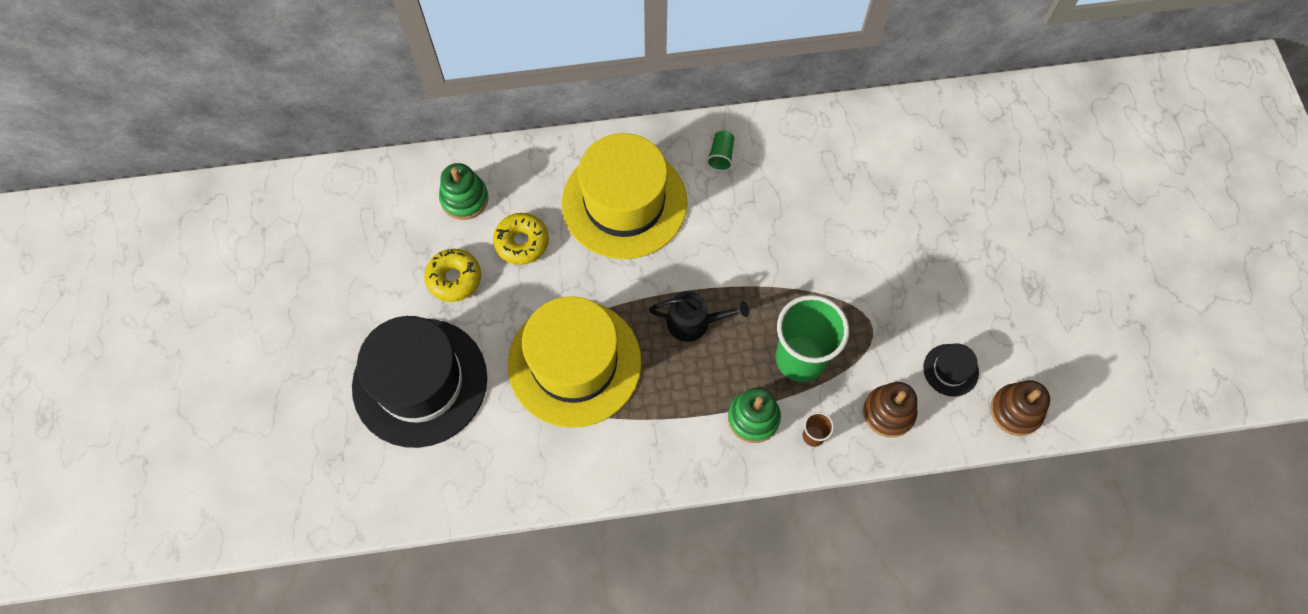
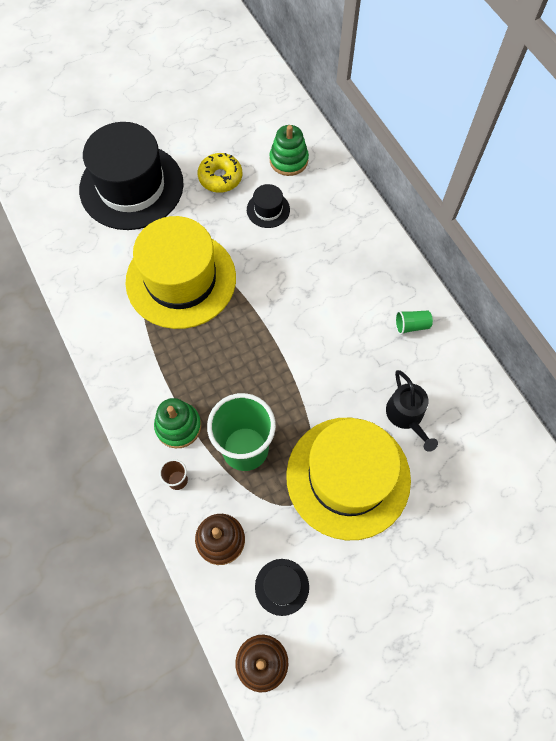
camera: 70 degrees right, 0 degrees up
(522, 242) = (268, 209): yellow donut -> black hat
(624, 202) = (333, 267): yellow hat -> yellow hat (348, 477)
(693, 322) = (247, 353): black watering can -> black watering can (406, 415)

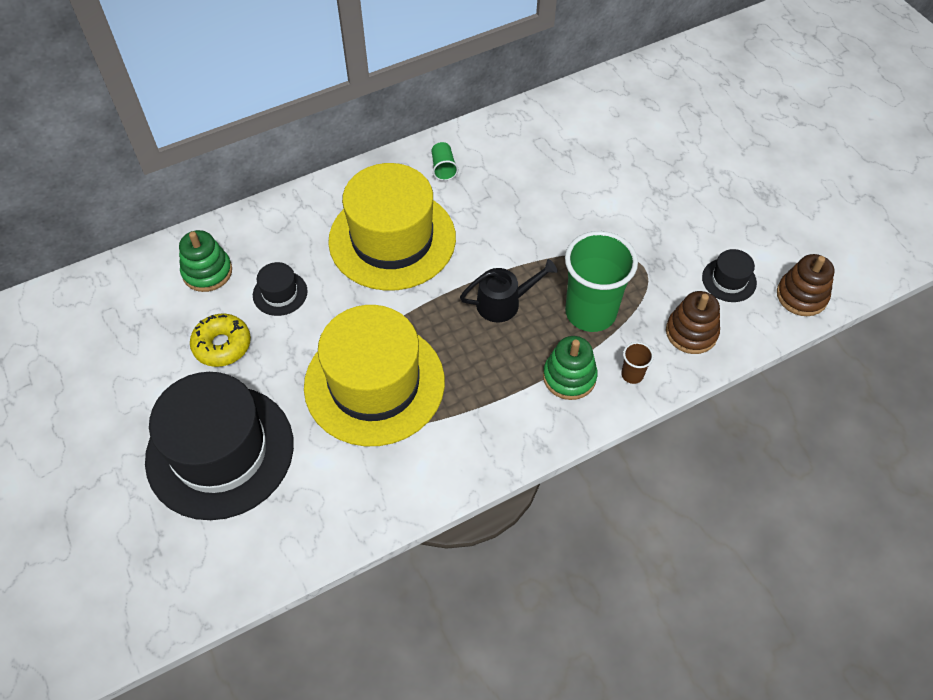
camera: 90 degrees left, 10 degrees down
(348, 477) = (612, 225): yellow hat -> yellow hat (392, 239)
(406, 415) = (544, 177): black watering can -> black watering can (503, 303)

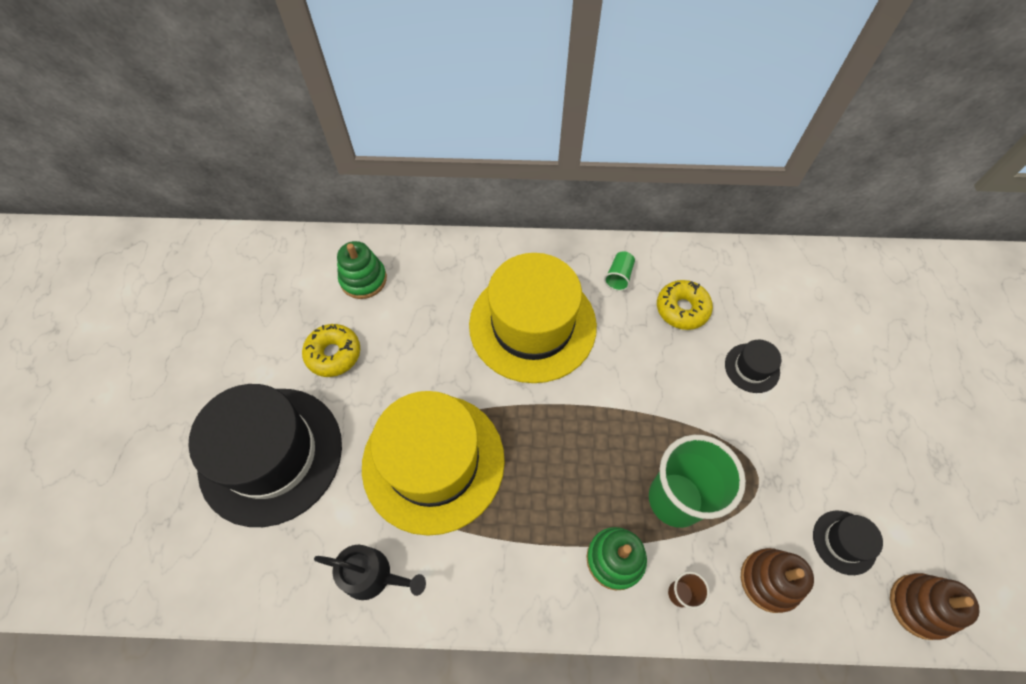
camera: 30 degrees right, 5 degrees up
(280, 293) = (408, 329): black hat -> black hat (752, 368)
(503, 303) = (596, 443): black watering can -> black watering can (372, 575)
(512, 171) = (682, 309): none -> yellow donut

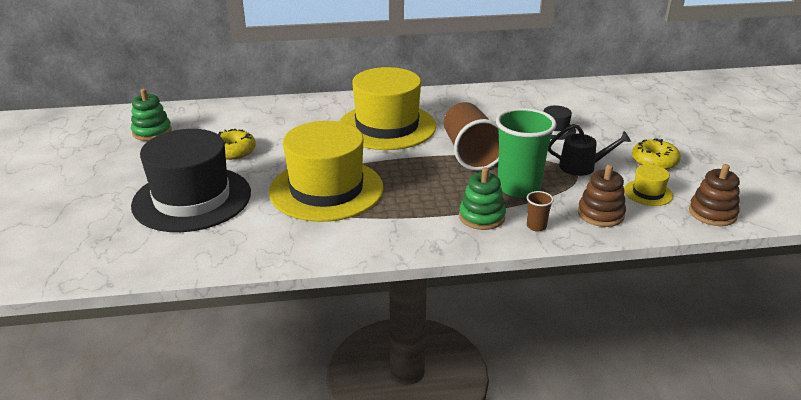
camera: 10 degrees left, 30 degrees down
(363, 279) = (249, 118): green stacking toy -> green stacking toy (152, 132)
(372, 575) = (290, 244): black watering can -> black watering can (581, 166)
(619, 276) = (445, 102): green cup -> none
(628, 407) = (470, 153): none -> brown cup
(682, 309) = (496, 111): yellow donut -> yellow donut (654, 161)
(844, 542) = (648, 193): black hat -> yellow hat

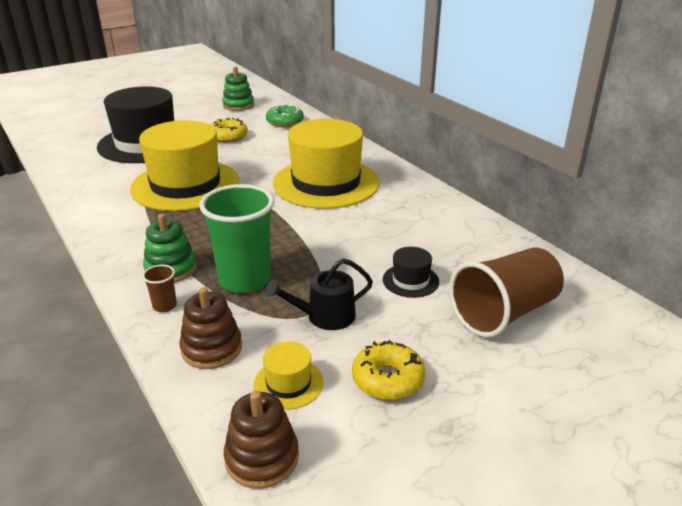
camera: 65 degrees right, 0 degrees up
(233, 118) = (285, 122): none -> green donut
(470, 153) = (303, 237): brown cup -> brown cup (504, 313)
(581, 166) = (325, 316): black watering can -> black watering can turned 90 degrees clockwise

